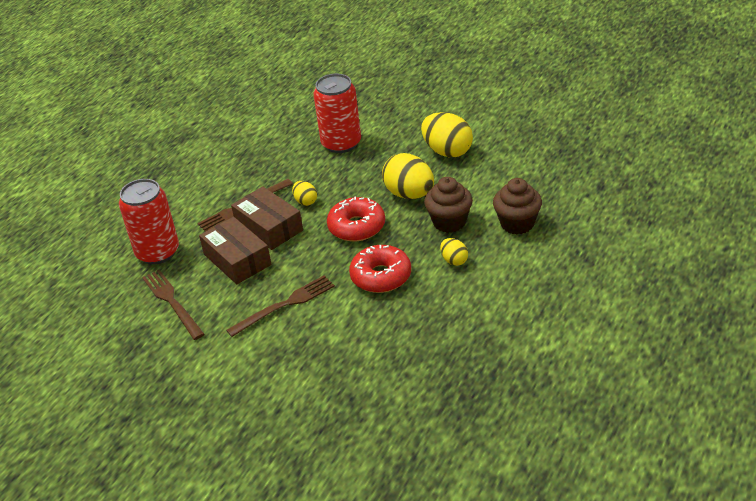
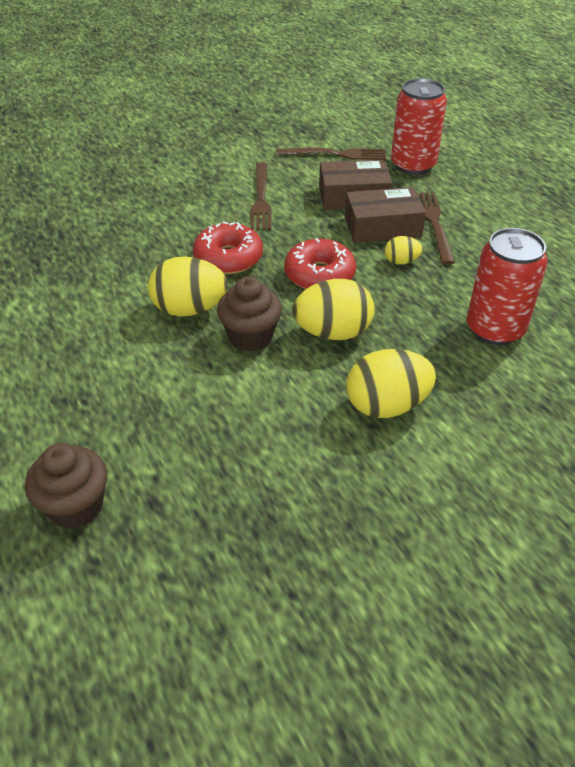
camera: 120 degrees right, 5 degrees up
(454, 260) = (189, 309): yellow egg -> yellow egg, size x1.94
(517, 223) = (184, 383): brown cupcake -> brown cupcake (75, 506)

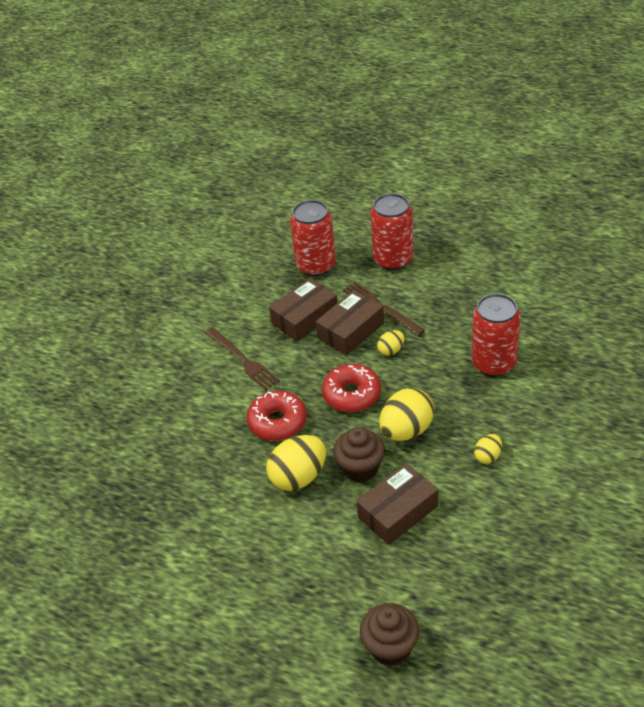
camera: 35 degrees left, 0 degrees up
(237, 394) = (398, 512): none -> brown box
(335, 154) = (251, 288): brown fork -> none
(386, 406) = (488, 456): yellow egg -> yellow egg, size x0.52
(493, 194) = (393, 259): none -> red can

